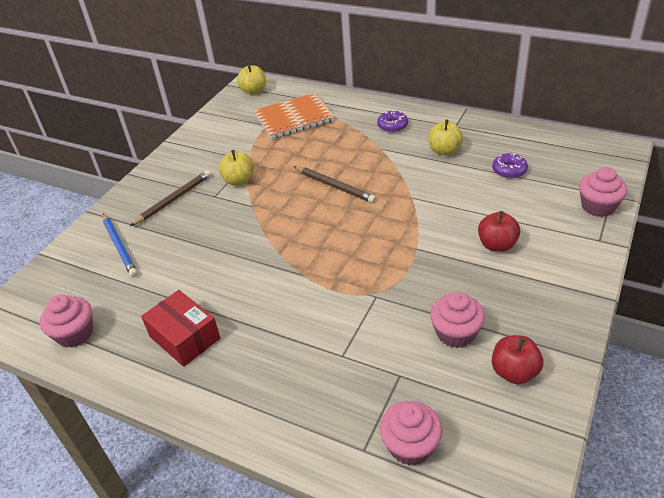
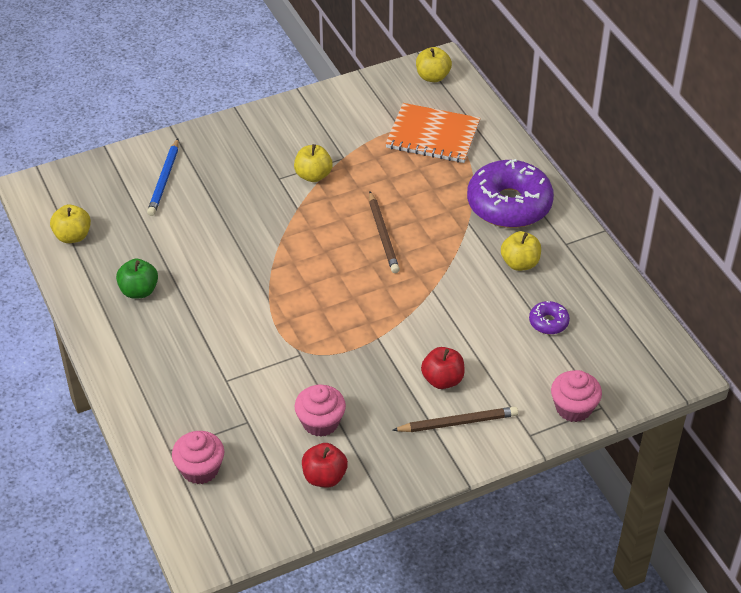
camera: 35 degrees right, 5 degrees up
(75, 334) = (73, 236): pink cupcake -> yellow apple
(174, 199) = (244, 160): brown pencil -> brown pencil (458, 422)
(184, 337) = (139, 291): red box -> green apple
(392, 126) = (509, 204): purple donut -> purple donut, size x2.29

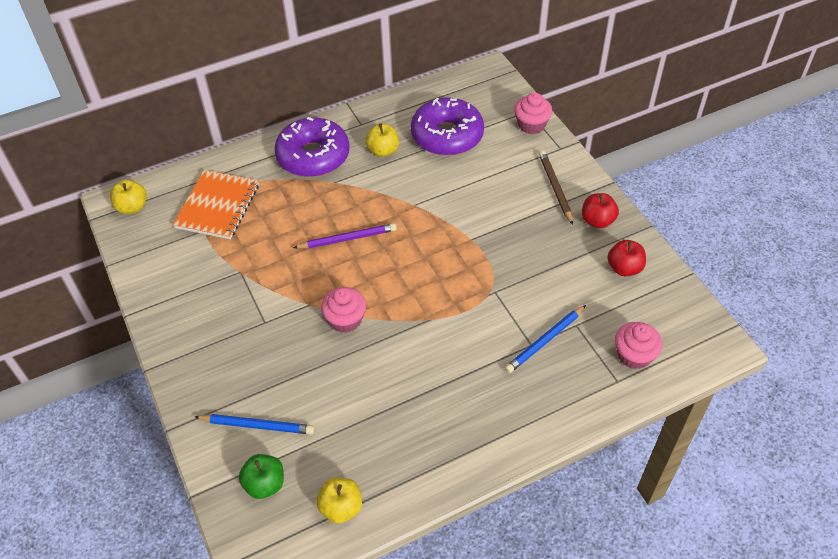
camera: 90 degrees left, 5 degrees up
(139, 291) = (422, 430): green apple -> green apple (265, 484)
(229, 392) = (545, 341): none -> blue pencil
(313, 175) = (263, 294): yellow apple -> none
(320, 422) = (568, 273): pink cupcake -> pink cupcake (345, 319)
(383, 235) = (347, 239): brown pencil -> purple pencil
(442, 380) = (513, 197): red apple -> red apple (597, 221)
(548, 322) = (447, 136): purple donut -> purple donut, size x2.29

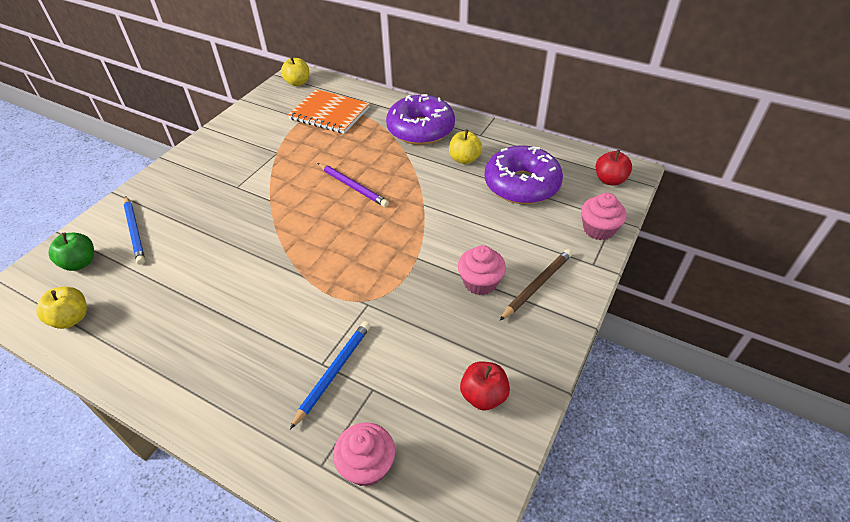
camera: 55 degrees right, 5 degrees down
(217, 206) = (329, 113): orange notebook -> orange notebook turned 45 degrees clockwise
(345, 319) = (268, 226): pink cupcake -> pink cupcake (480, 282)
(545, 341) = (334, 372): blue pencil -> blue pencil turned 105 degrees clockwise
(597, 221) = (527, 340): red apple -> red apple (610, 180)

